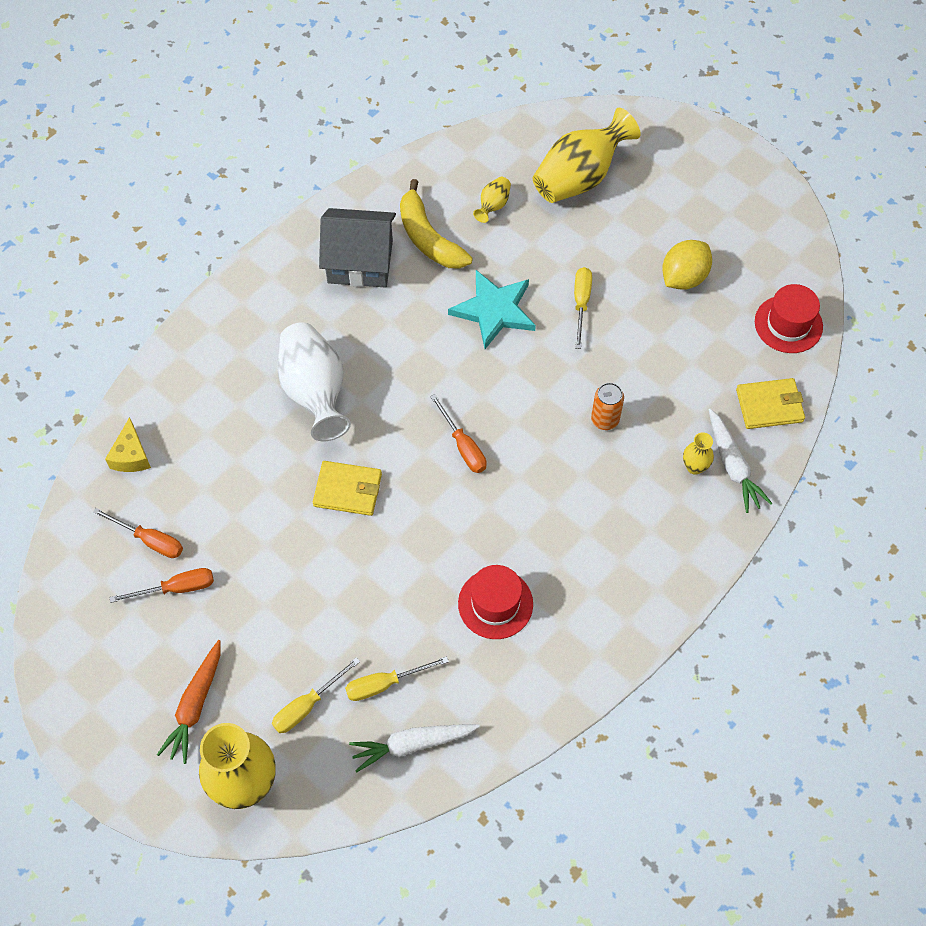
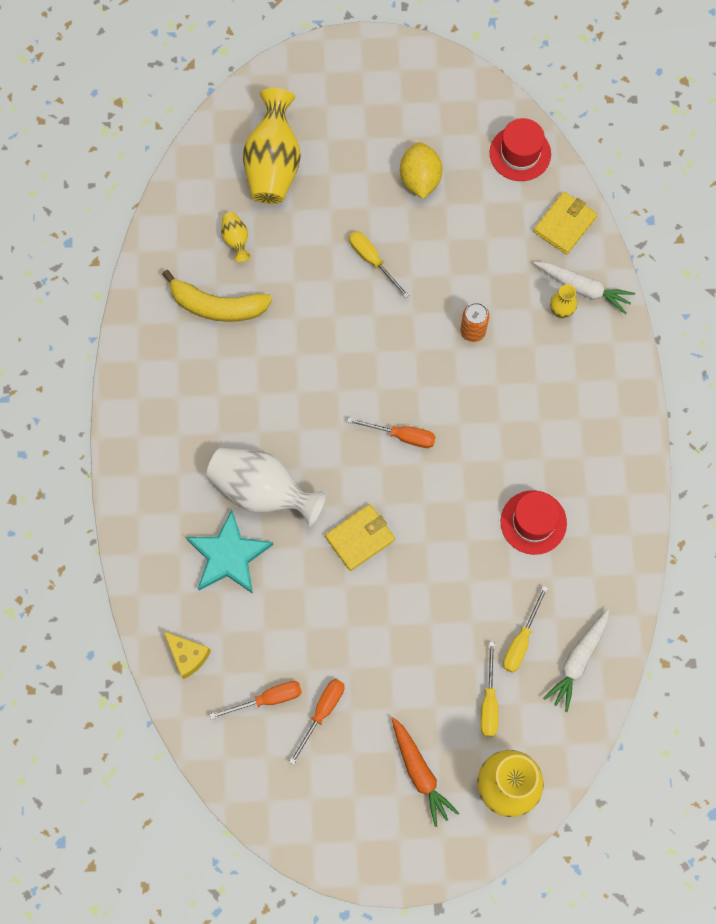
camera: 45 degrees left, 10 degrees up
(360, 262) = (188, 368): grey house -> none
(494, 310) = (320, 319): turquoise star -> turquoise star (228, 555)

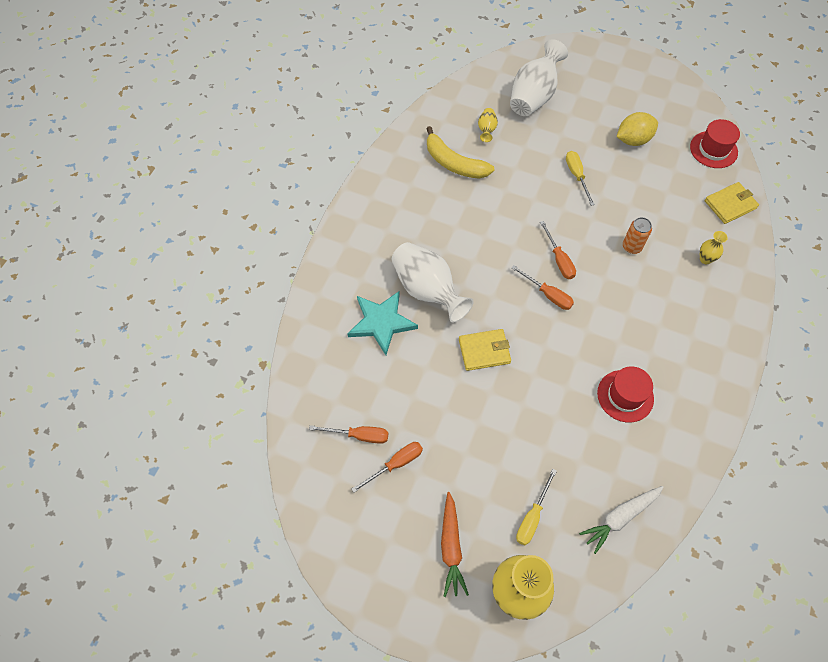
camera: 25 degrees right, 10 degrees down
(187, 656) = (316, 378): yellow cheese -> none
(273, 164) = (534, 96): yellow vase -> white vase
(396, 385) = (559, 259): none -> orange screwdriver
(420, 179) = (633, 140): yellow lemon -> yellow lemon turned 45 degrees clockwise
(521, 640) = (579, 480): yellow screwdriver -> none
(583, 288) = (728, 250): white carrot -> none

